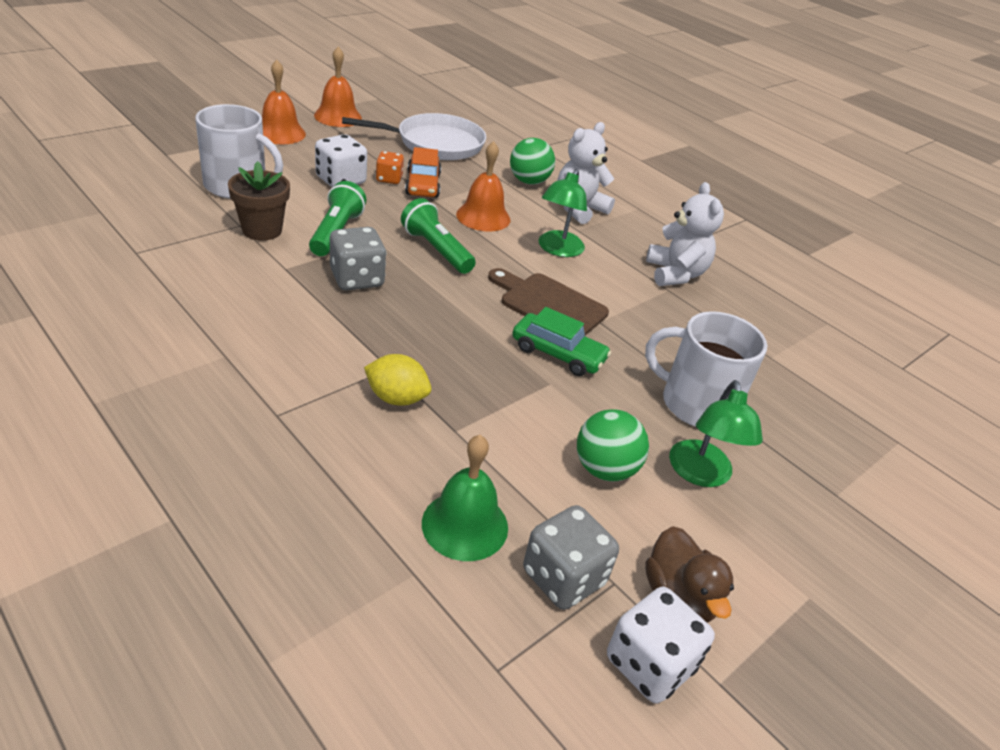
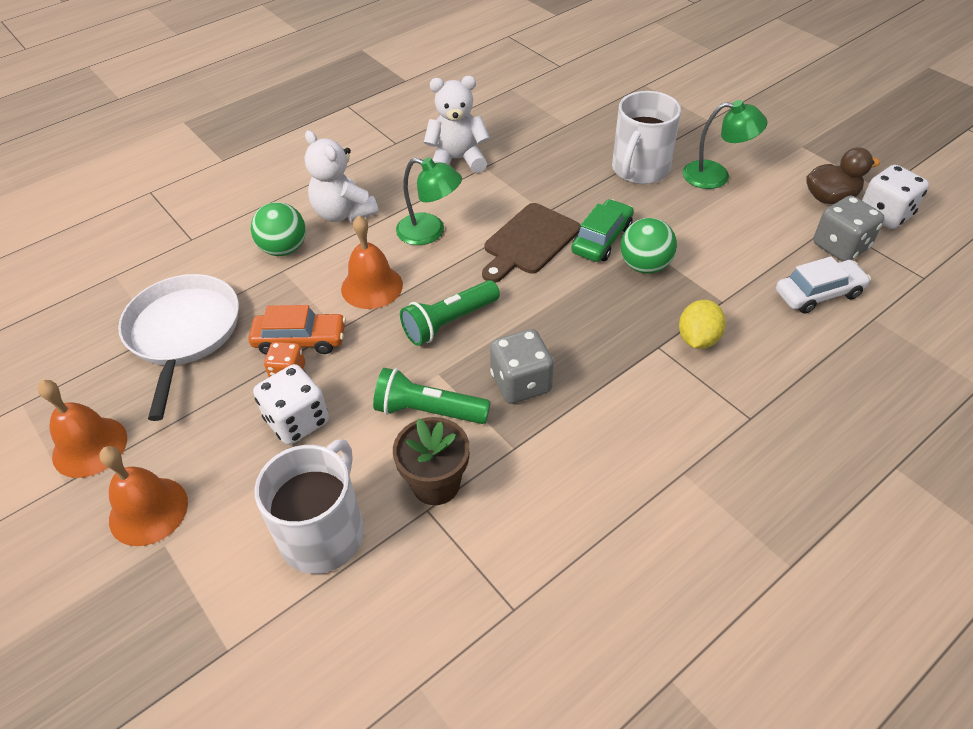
camera: 80 degrees left, 10 degrees up
(465, 525) = (818, 294): green bell -> white car
(604, 469) = (731, 221): green ball -> green ball (644, 266)

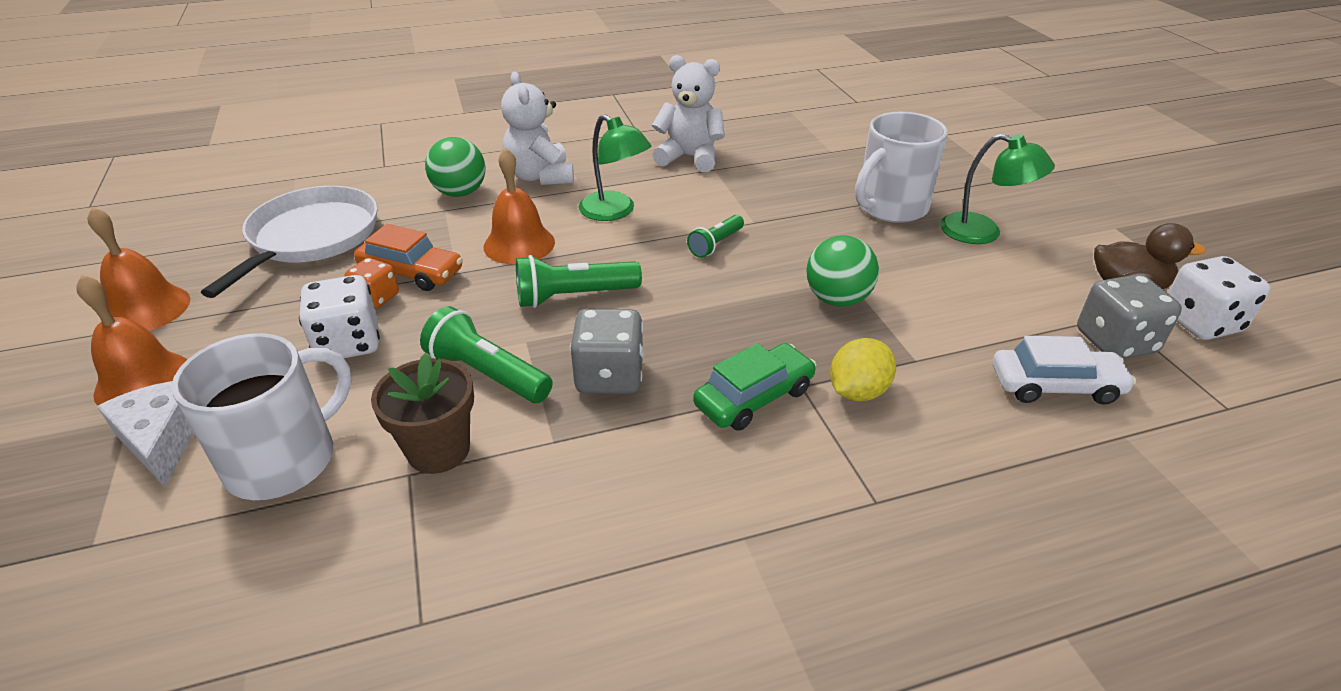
camera: 20 degrees right, 10 degrees down
(210, 552) = (162, 439): none -> white cheese
(529, 242) = (715, 244): brown cutting board -> green flashlight
(602, 239) = (802, 261): green car -> green car (754, 397)

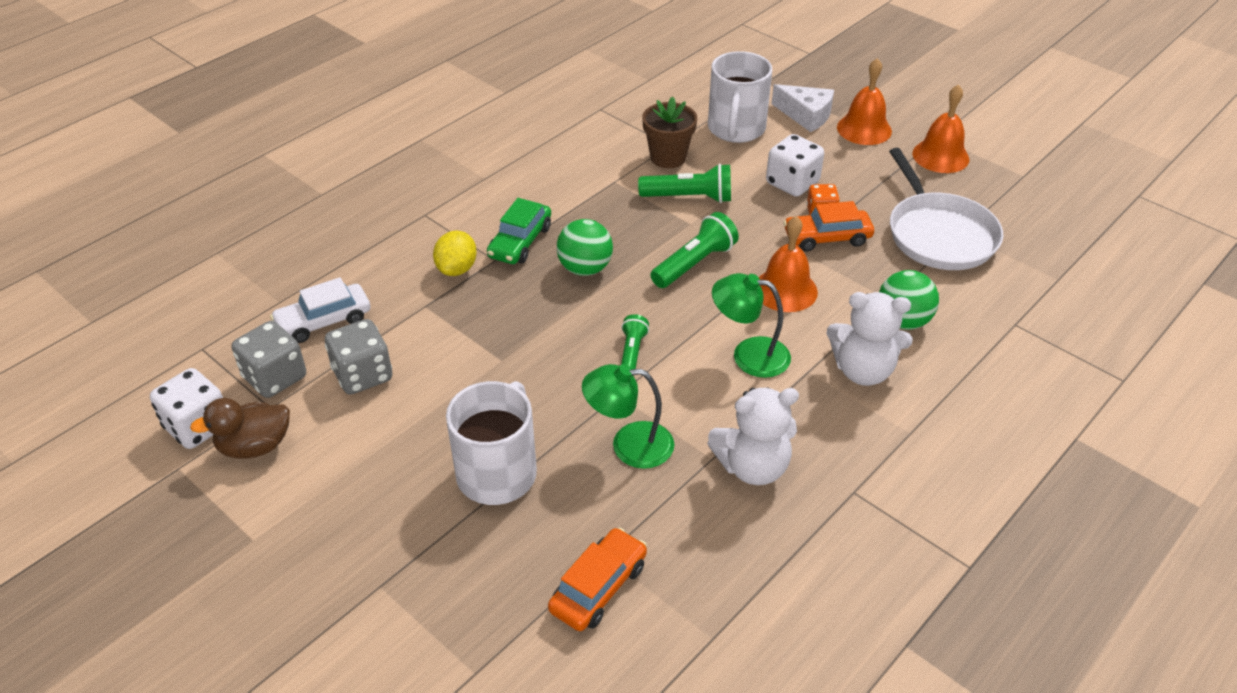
camera: 150 degrees right, 5 degrees up
(540, 176) = (863, 371): white teddy bear -> white teddy bear turned 150 degrees clockwise
(609, 376) = (617, 222): grey dice -> grey dice (363, 375)
(837, 299) = (501, 336): green ball -> green ball (585, 268)
(846, 141) = (598, 587): none -> orange car
(983, 233) = (394, 470): green lamp -> green lamp (629, 445)

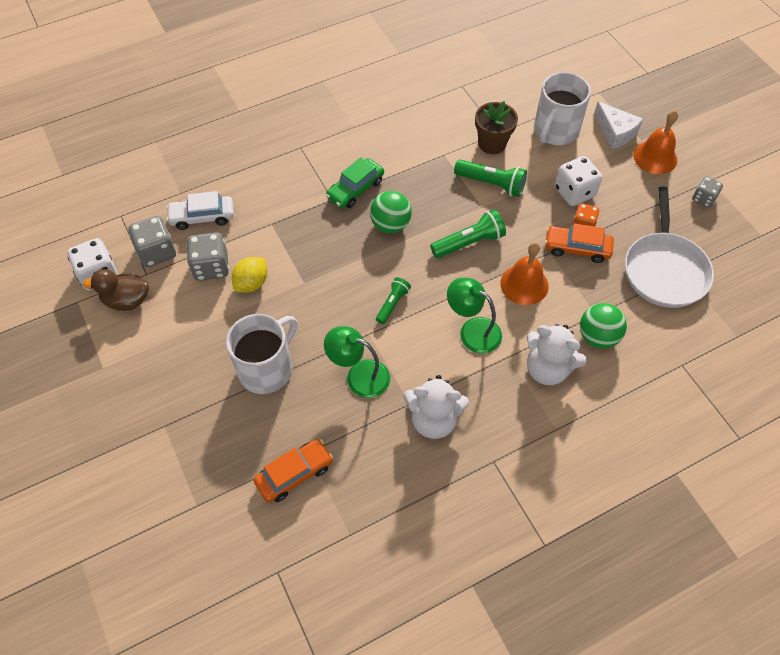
camera: 20 degrees right, 15 degrees up
(457, 269) = (304, 199): yellow lemon -> yellow lemon (252, 283)
(940, 156) = (703, 199): orange bell -> grey dice

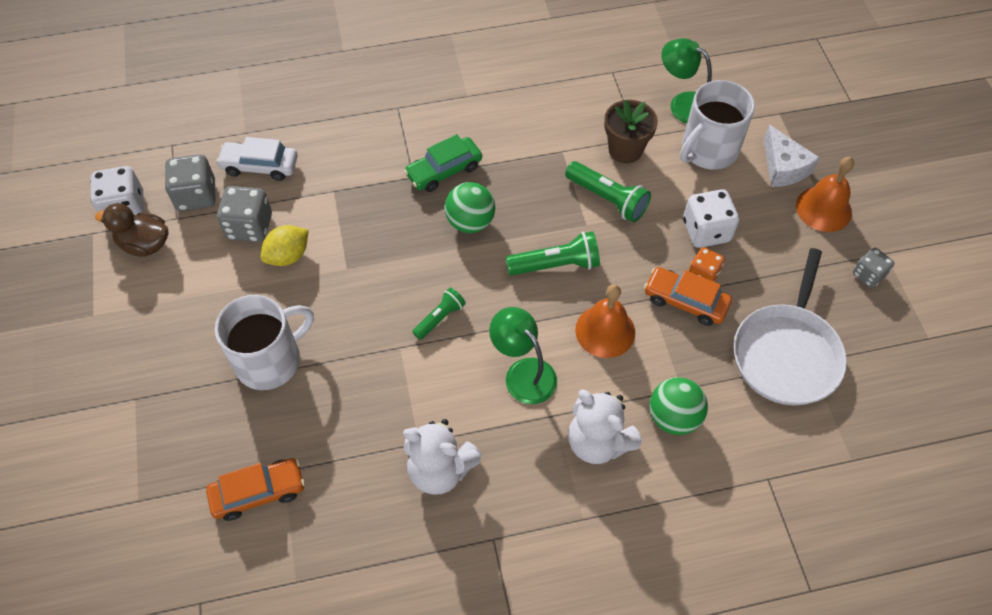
camera: 15 degrees right, 0 degrees up
(359, 375) = (372, 394): green lamp -> green lamp (683, 104)

